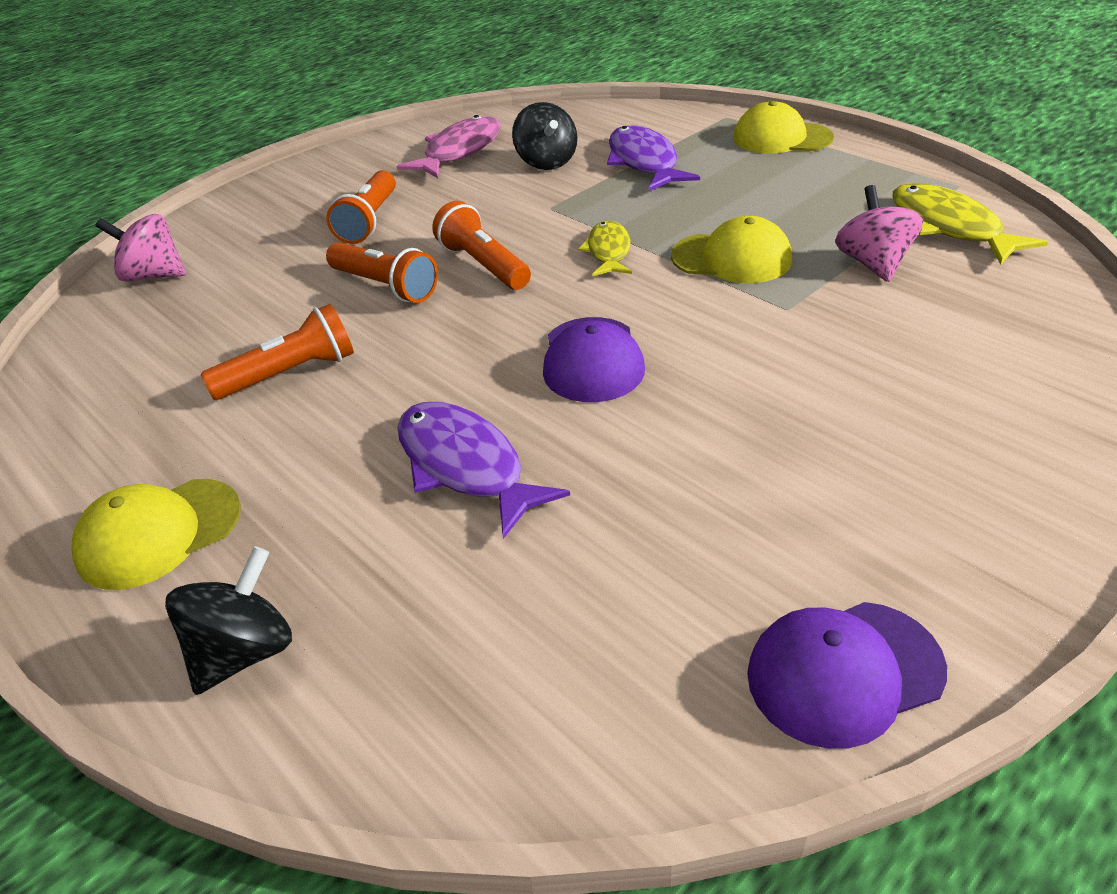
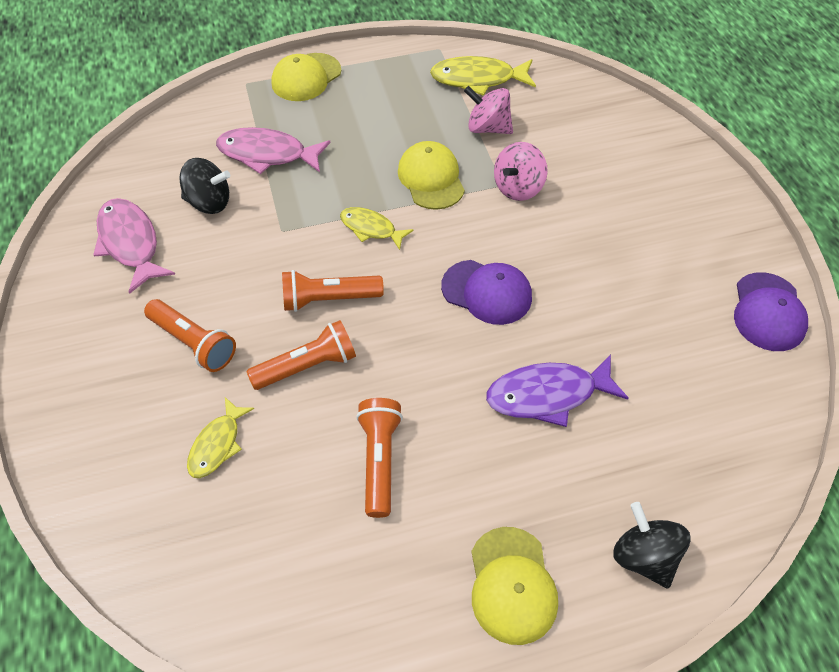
camera: 65 degrees left, 15 degrees up
(153, 275) = (140, 526): pink spinning top -> pink spinning top (518, 188)
(259, 277) = (217, 444): none -> yellow fish
(644, 162) = (267, 154): purple fish -> pink fish
(731, 258) = (431, 178): yellow cap -> yellow cap turned 60 degrees counterclockwise

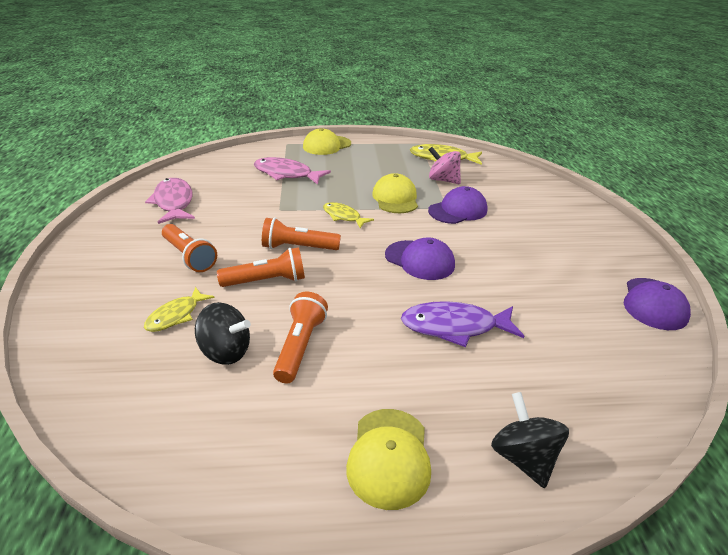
camera: 10 degrees right, 20 degrees down
(209, 202) = (237, 190): black spinning top -> black spinning top (226, 352)
(518, 188) = (458, 210): pink spinning top -> purple cap

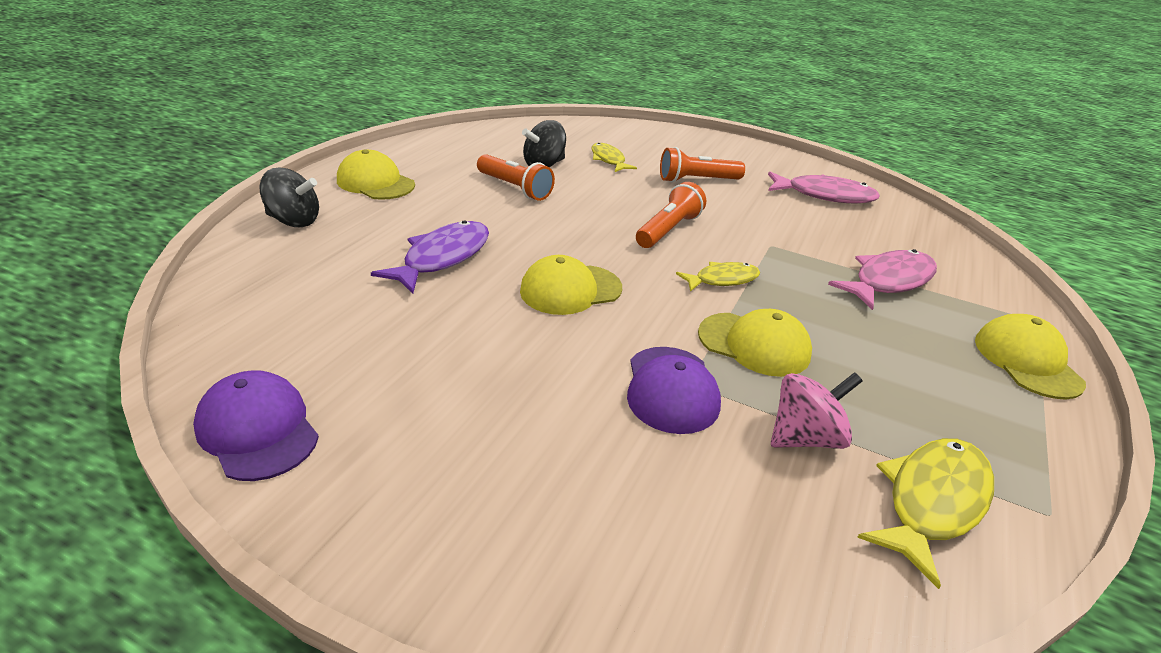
camera: 120 degrees right, 0 degrees up
(266, 281) = (620, 199): orange flashlight -> none
(420, 260) = (570, 290): purple cap -> yellow cap

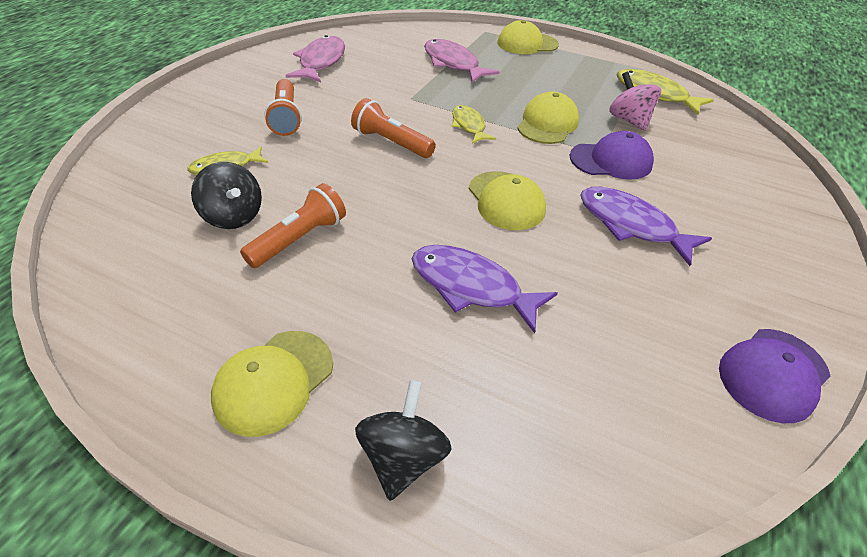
camera: 90 degrees left, 10 degrees up
(524, 377) = (631, 225): none -> purple fish

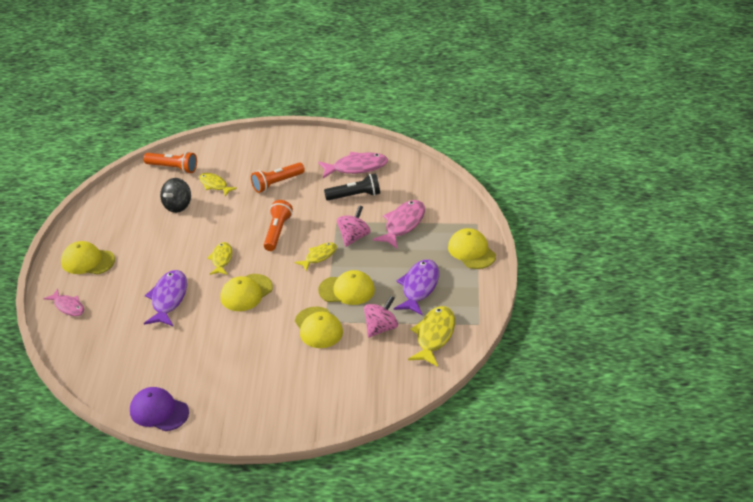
camera: 70 degrees right, 5 degrees down
(299, 239) = (172, 233): orange flashlight -> orange flashlight (172, 168)
(373, 76) = (354, 196): none -> black flashlight
(403, 457) = (68, 307): black spinning top -> pink fish
(411, 204) = (221, 259): none -> yellow fish
(450, 95) = (354, 237): none -> pink spinning top
(611, 161) = (318, 328): purple cap -> yellow cap
(631, 225) = (252, 347): purple fish -> purple fish (419, 287)

